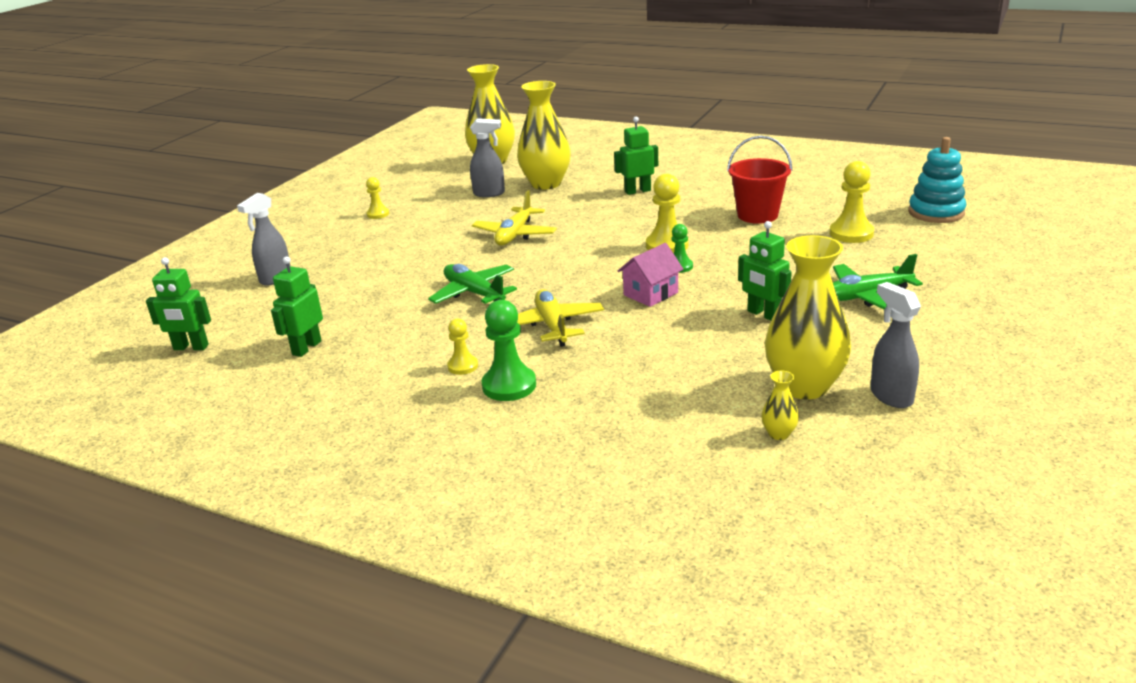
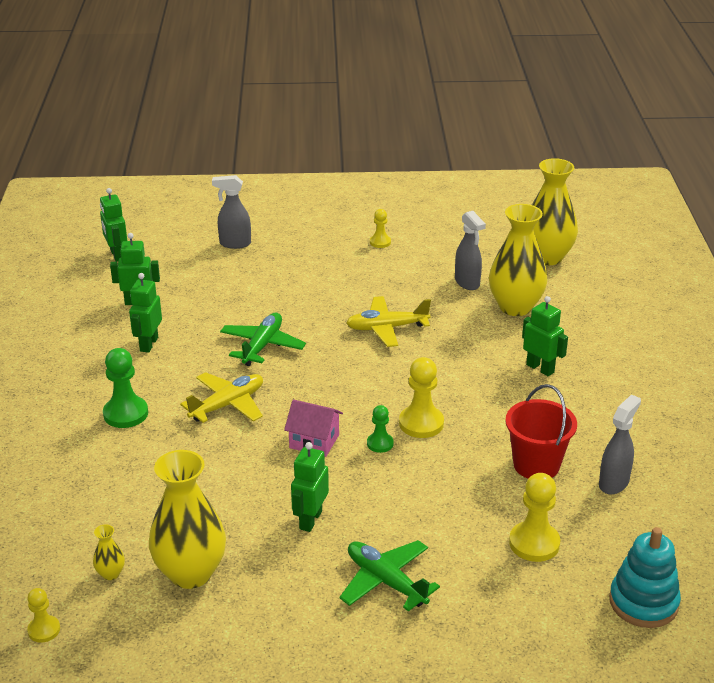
camera: 60 degrees right, 5 degrees up
(396, 353) = (148, 344): none -> green robot
(463, 366) = (144, 382): yellow pawn -> yellow pawn (44, 630)
(890, 396) = (196, 630): grey spray bottle -> grey spray bottle (614, 483)

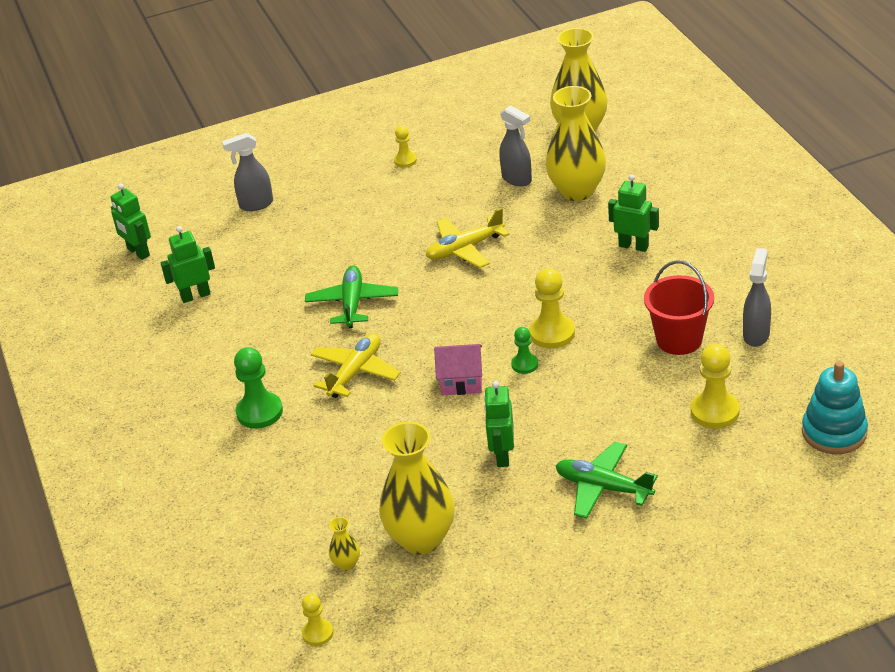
camera: 15 degrees left, 5 degrees up
(148, 344) = (236, 336): green robot -> none

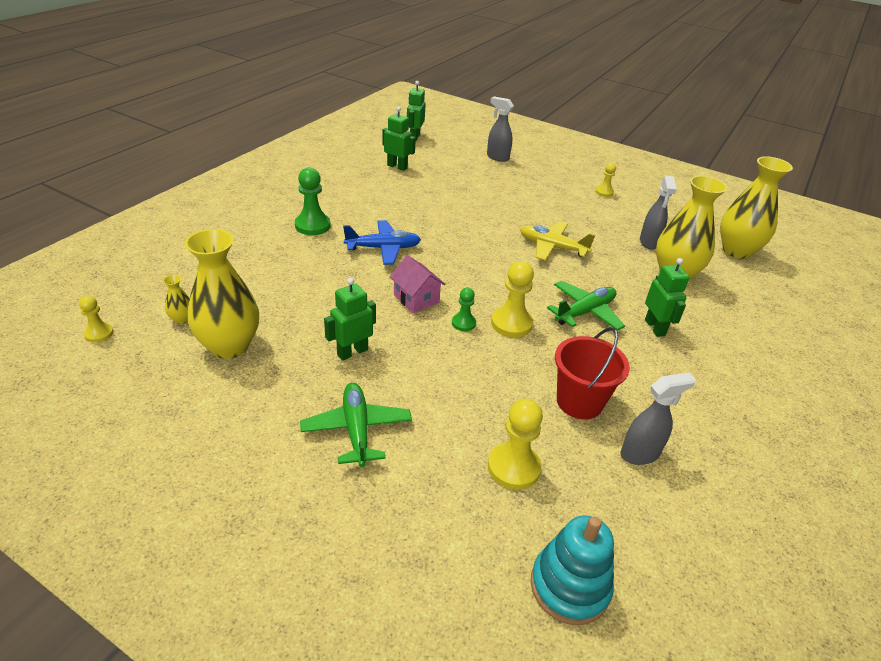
camera: 45 degrees right, 0 degrees up
(352, 303) = (448, 222): green plane -> green plane (585, 312)
(355, 372) = (383, 248): yellow plane -> blue plane

